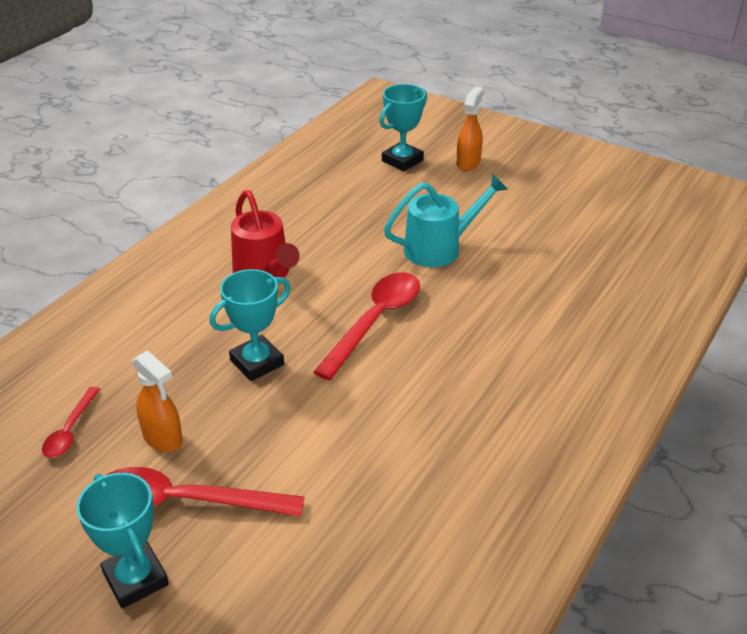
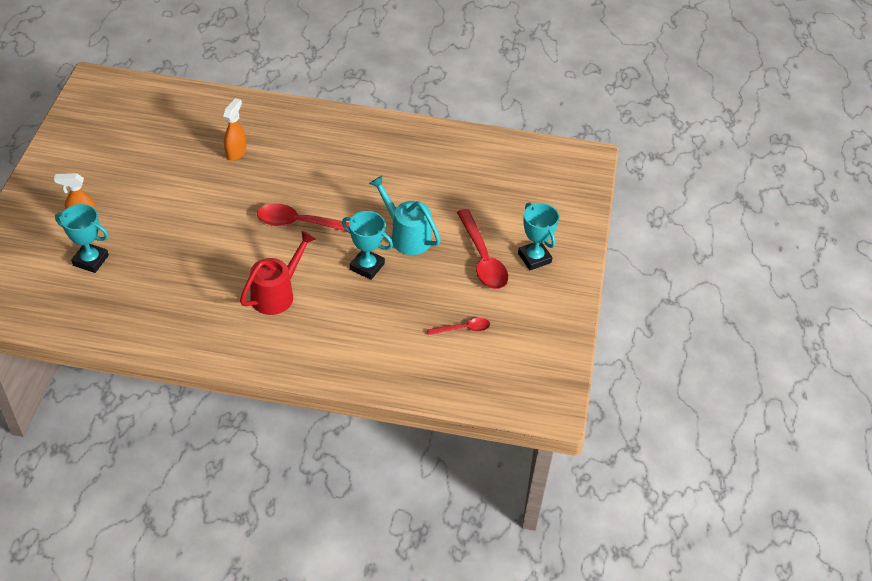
camera: 115 degrees left, 10 degrees up
(136, 579) = (534, 258): turquoise trophy -> turquoise trophy turned 60 degrees counterclockwise
(163, 438) = (447, 285): orange spray bottle -> orange spray bottle (236, 152)
(440, 248) = (210, 211): turquoise watering can -> turquoise watering can (406, 235)

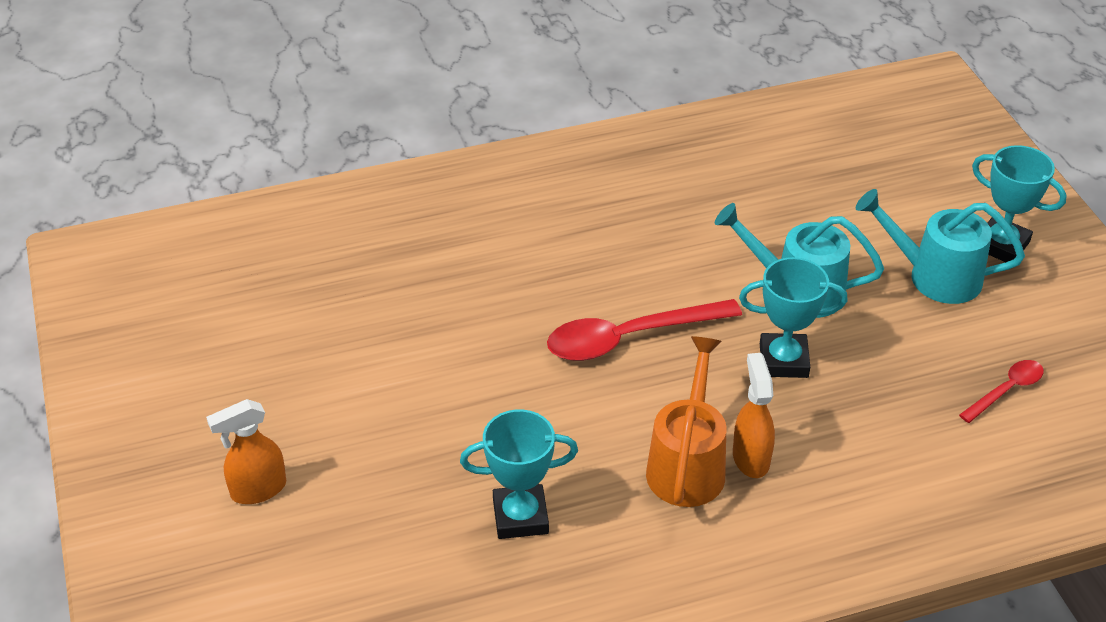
camera: 25 degrees left, 5 degrees down
(90, 260) = (328, 551): turquoise trophy -> turquoise trophy (520, 516)
(236, 152) = (424, 273): orange spray bottle -> orange spray bottle (750, 457)
(277, 293) = (687, 463): red watering can -> orange watering can
(482, 258) = (933, 276): red spoon -> turquoise watering can

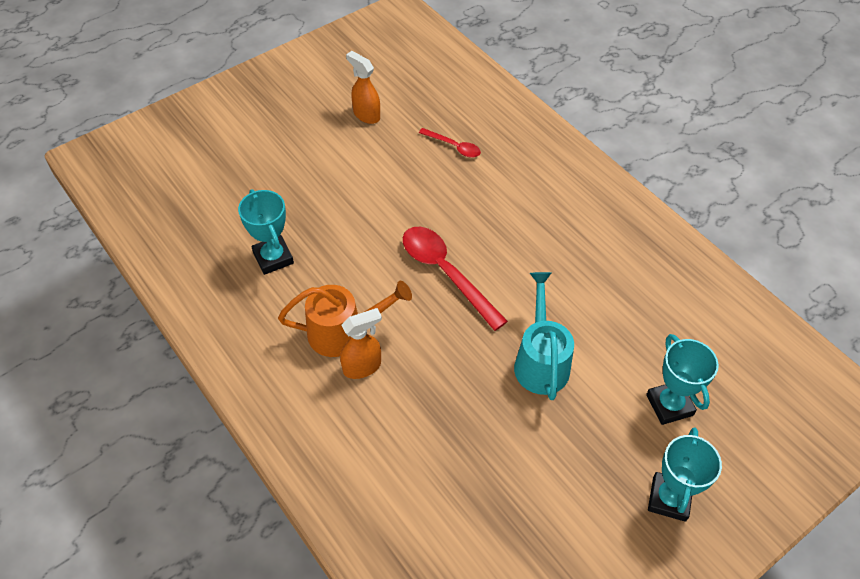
camera: 70 degrees right, 10 degrees up
(257, 490) = (256, 138): orange spray bottle -> orange spray bottle (366, 115)
(783, 360) = (463, 367): turquoise trophy -> turquoise trophy (669, 405)
(933, 276) = (603, 452): turquoise watering can -> none
(1006, 390) = (495, 526): red spoon -> red spoon (454, 146)

